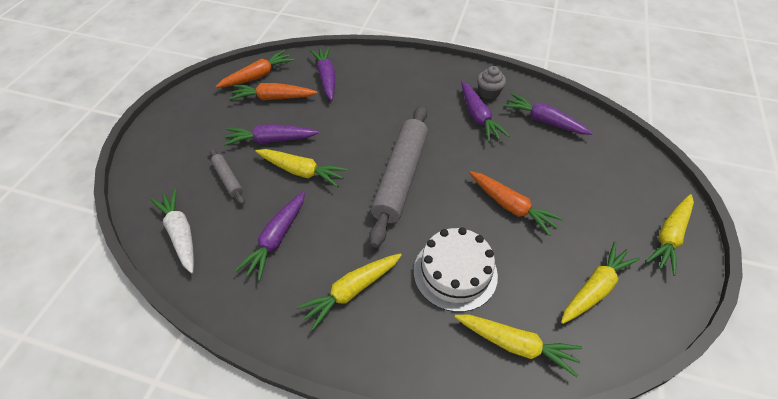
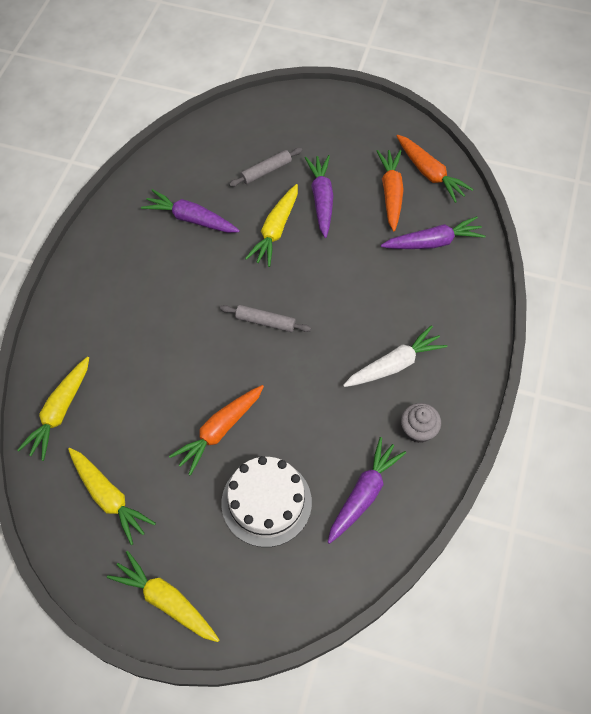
camera: 90 degrees right, 10 degrees up
(180, 233) = (202, 147): white carrot -> white carrot (394, 364)
(351, 291) = (129, 281): yellow carrot -> none
(400, 177) = (265, 322): grey rolling pin -> grey rolling pin, size x0.45
(455, 273) = (140, 367): white cake -> white cake (266, 502)
(478, 117) = (367, 412): purple carrot -> none

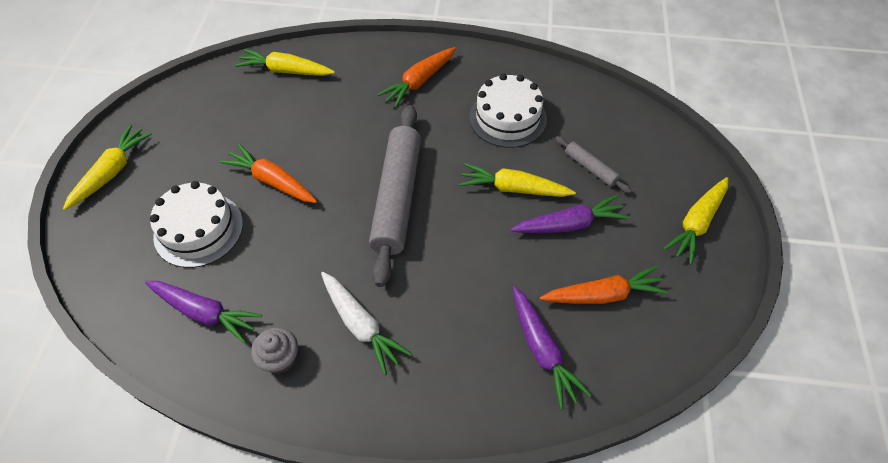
camera: 80 degrees right, 5 degrees down
(109, 497) = (207, 117): yellow carrot -> yellow carrot (696, 224)
(191, 219) = (507, 118): purple carrot -> white cake
(265, 322) = (397, 197): grey rolling pin -> grey rolling pin, size x2.21
(430, 173) = (650, 336): orange carrot -> orange carrot (419, 82)

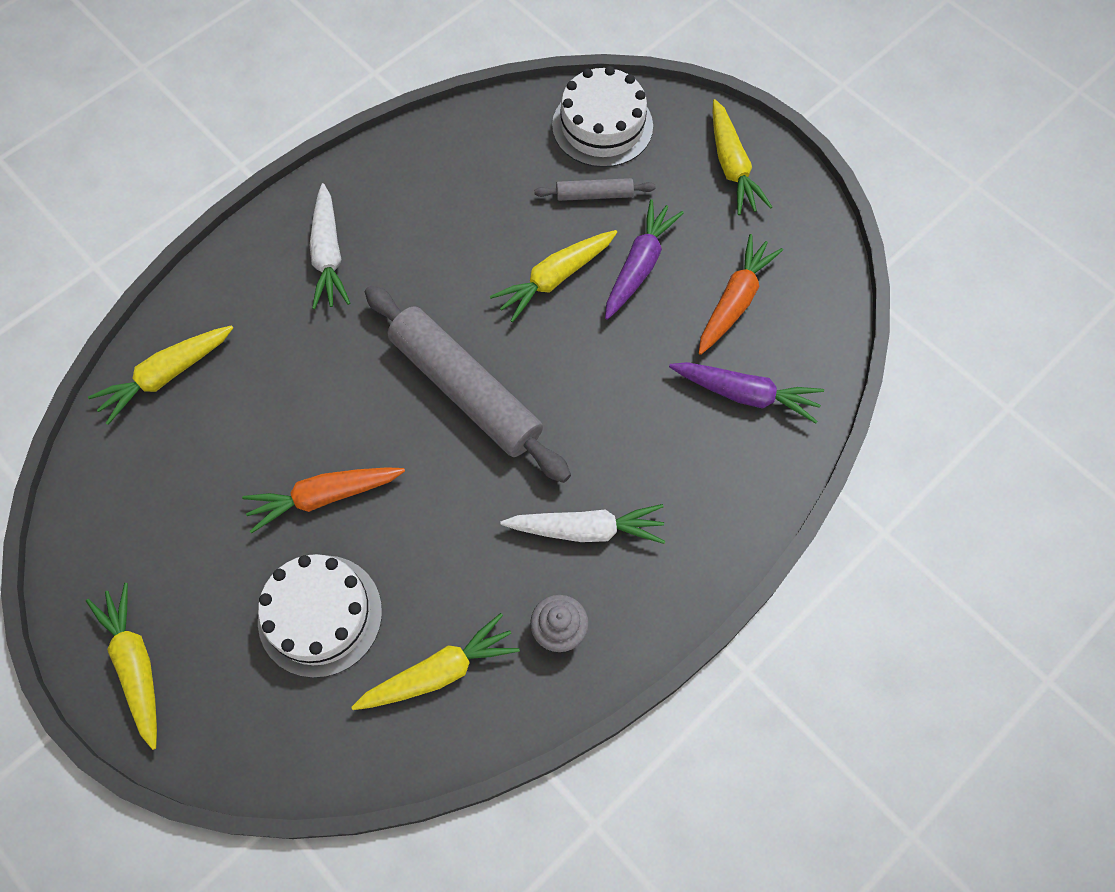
camera: 50 degrees left, 10 degrees up
(205, 313) = (440, 671): purple carrot -> yellow carrot
(419, 82) = (328, 255): orange carrot -> white carrot
(507, 118) = (463, 213): white cake -> white cake (602, 126)

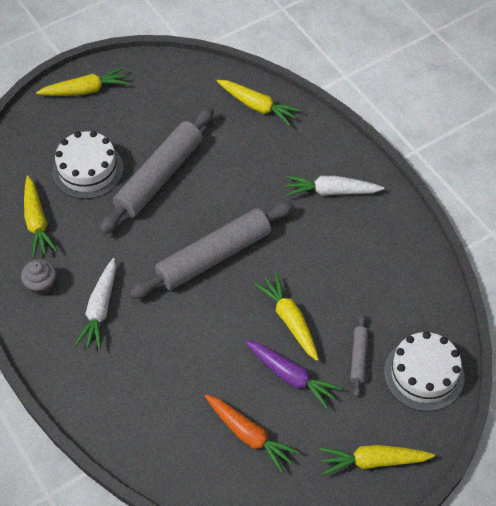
camera: 100 degrees right, 10 degrees down
(166, 376) = (258, 106): yellow carrot -> yellow carrot turned 150 degrees clockwise
(324, 497) = (159, 177): orange carrot -> grey rolling pin
(746, 394) = (171, 425): purple carrot -> none

